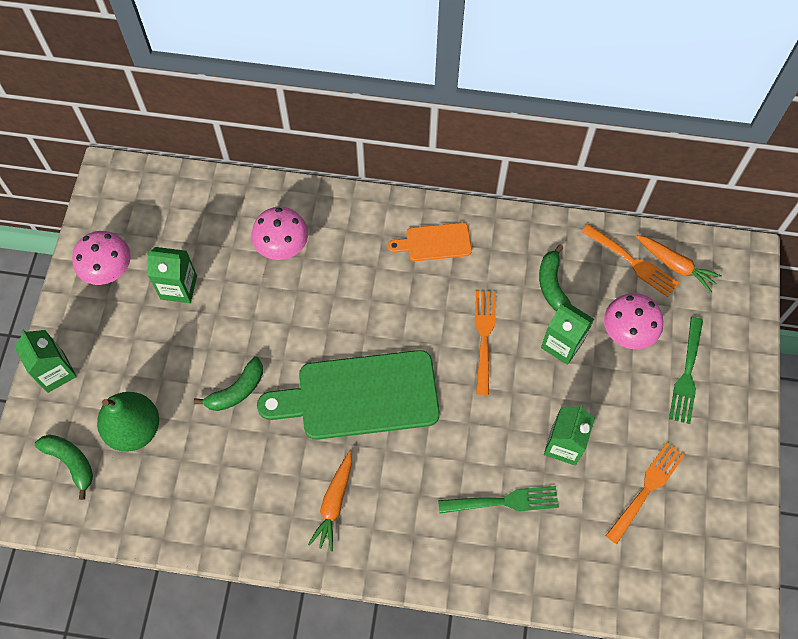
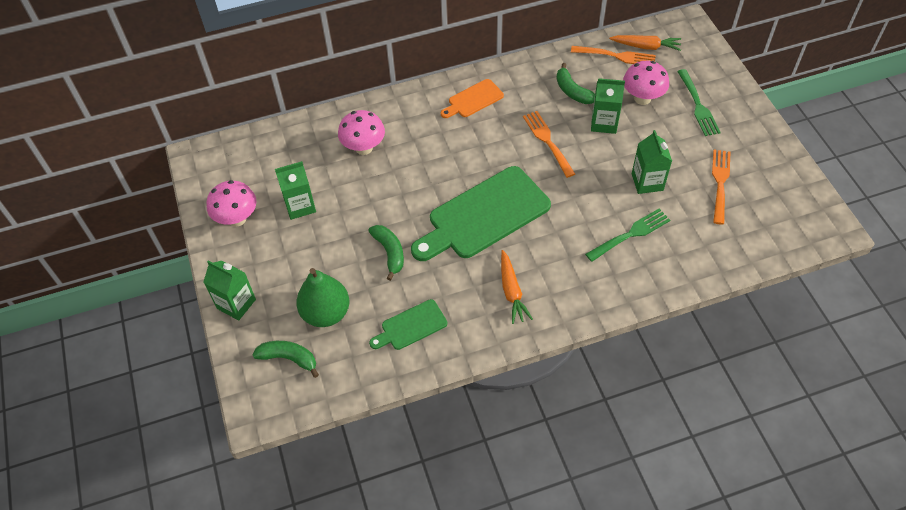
camera: 25 degrees left, 10 degrees down
(208, 489) = (411, 326): none -> green cutting board
(237, 390) = (389, 252): green banana -> green banana turned 45 degrees counterclockwise

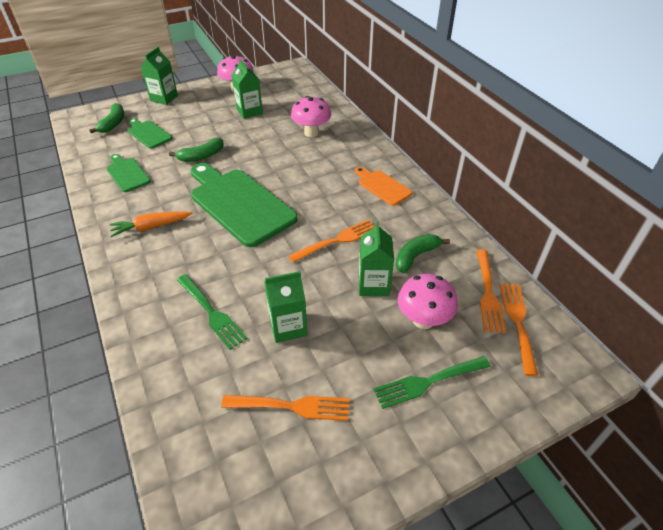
camera: 80 degrees right, 10 degrees down
(326, 313) = (148, 134): green pear -> green cutting board
(646, 47) = (518, 322): orange carrot -> orange fork

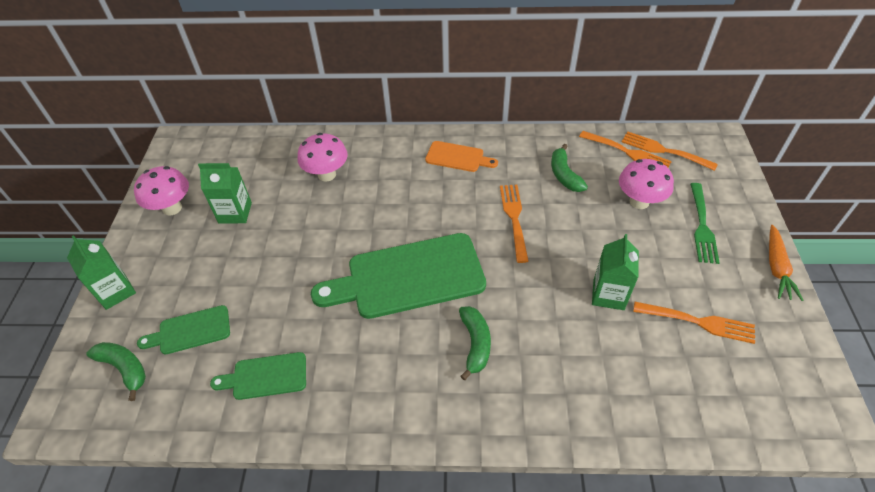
camera: 60 degrees left, 5 degrees up
(151, 227) = (394, 373): orange carrot -> orange carrot (776, 268)
(201, 156) = (291, 286): green banana -> green banana (475, 344)
(211, 313) = (563, 350): green fork -> none
(291, 406) = (698, 322): orange fork -> orange fork turned 75 degrees clockwise
(373, 285) = (585, 216): green carton -> none
(382, 186) = (457, 157): orange cutting board -> orange cutting board turned 150 degrees counterclockwise

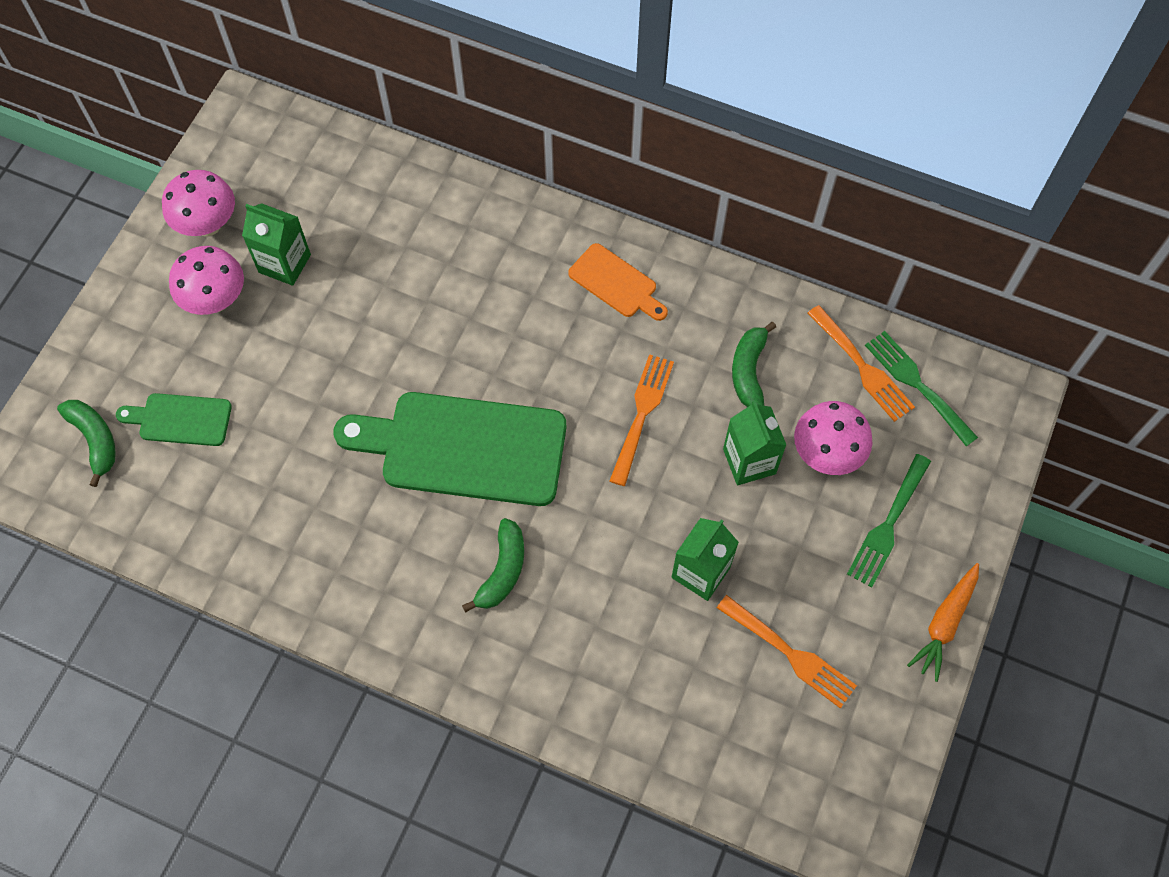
camera: 20 degrees right, 15 degrees up
(115, 291) = (108, 329): green carton -> green carton (749, 461)
(266, 376) = (247, 514): green cutting board -> none
(327, 174) = (425, 245): pink mushroom -> pink mushroom (216, 300)
(664, 151) = (917, 384): orange fork -> green fork

